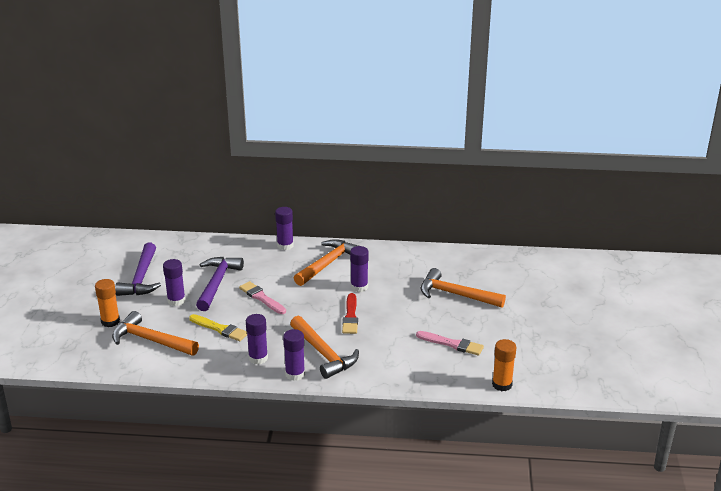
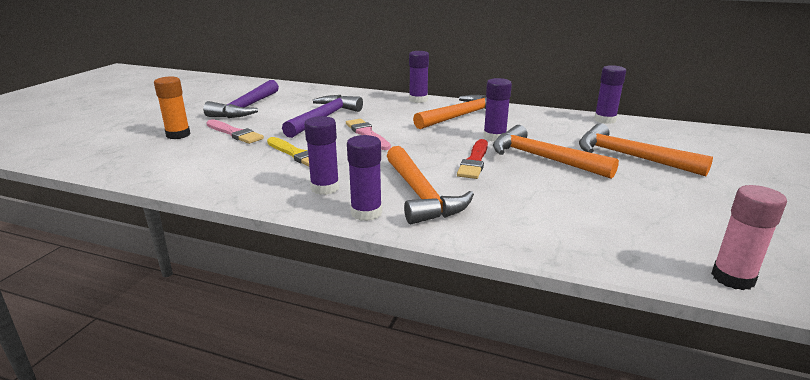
camera: 15 degrees right, 5 degrees down
(151, 340) = (205, 155): orange hammer -> orange hammer (543, 158)
(176, 301) = (267, 127): purple glue stick -> purple glue stick (605, 120)
(452, 344) = (628, 208): pink brush -> pink brush (234, 133)
(502, 384) = (732, 278): orange glue stick -> pink glue stick

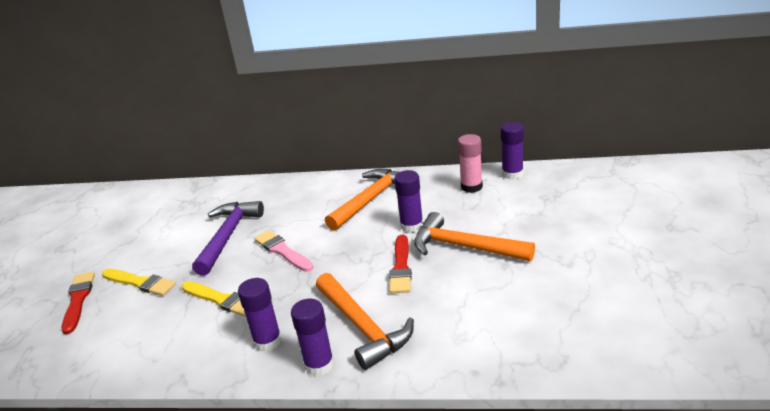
camera: 10 degrees left, 5 degrees up
(178, 135) = (78, 300): orange glue stick -> red brush
(234, 133) = (140, 283): pink brush -> yellow brush
(246, 108) = (135, 238): purple hammer -> none
(418, 100) = (318, 182): purple glue stick -> none
(630, 156) = (543, 225): orange hammer -> none
(732, 278) = (644, 361): pink glue stick -> pink glue stick (471, 187)

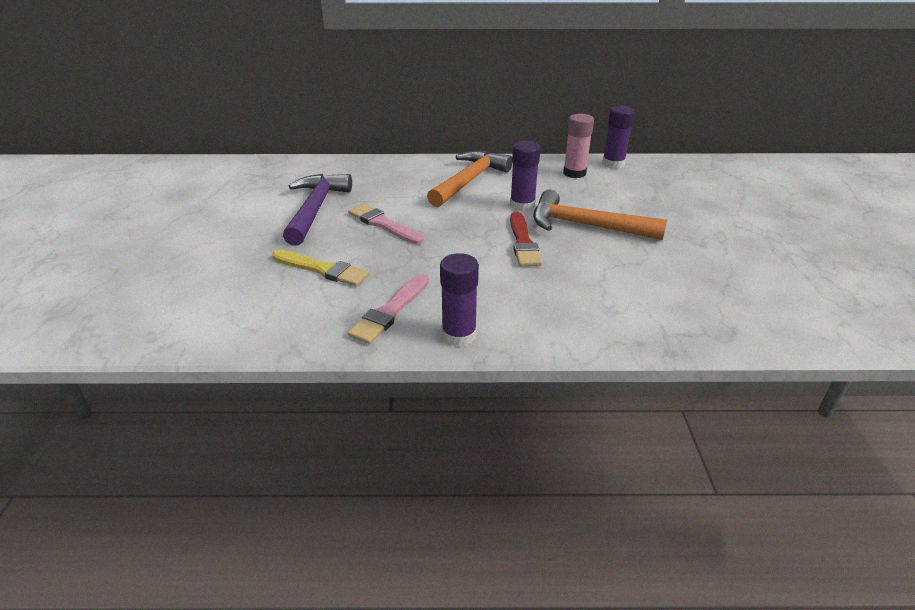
camera: 10 degrees left, 5 degrees up
(78, 300) = (143, 267): red brush -> none
(140, 283) = (219, 251): yellow brush -> none
(267, 341) = (390, 311): purple glue stick -> pink brush
(362, 327) = (498, 298): orange hammer -> none

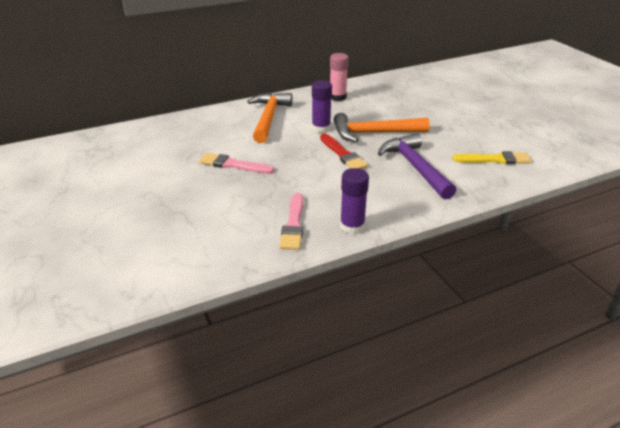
camera: 25 degrees left, 0 degrees up
(315, 209) = (168, 166): purple hammer -> purple hammer (415, 167)
(322, 269) = (217, 209): yellow brush -> yellow brush (495, 159)
(613, 164) = (358, 85): purple glue stick -> none

